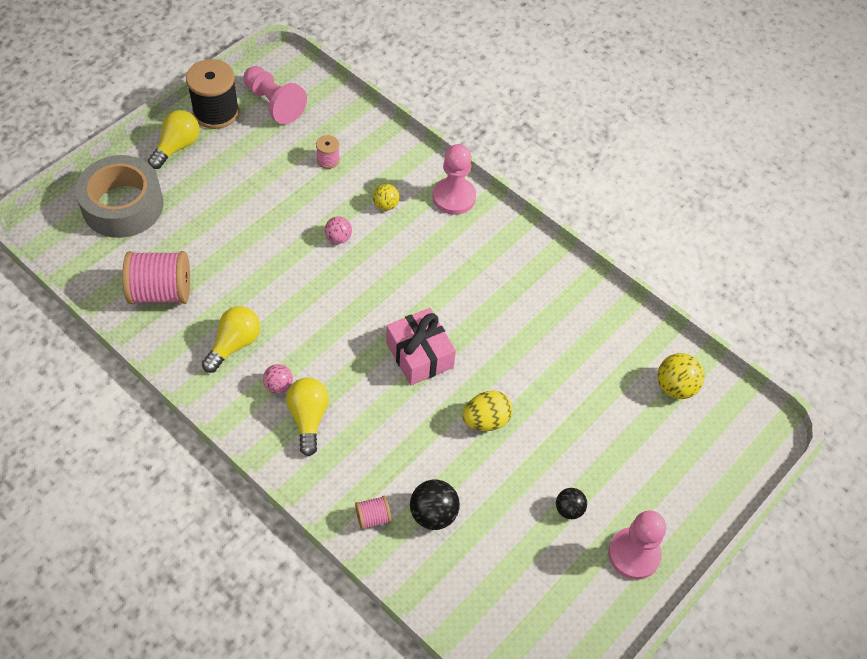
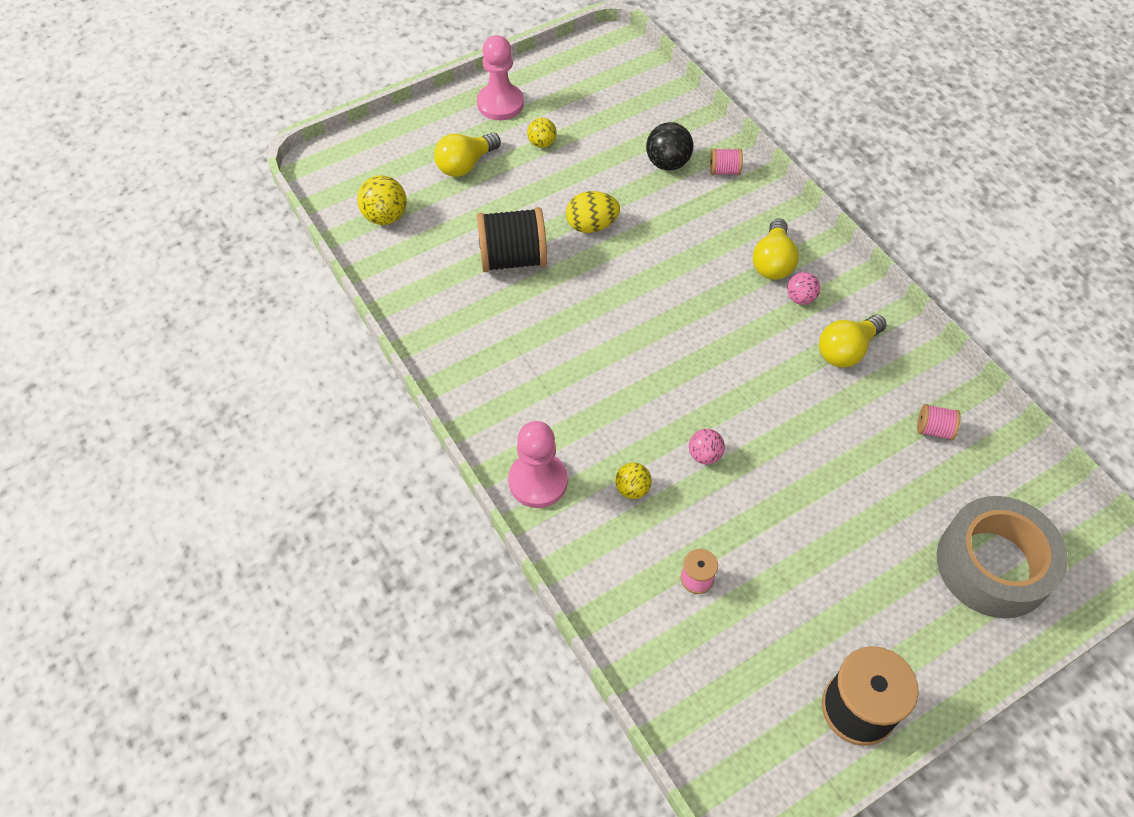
camera: 160 degrees left, 0 degrees up
(161, 292) = (933, 430): pink spool -> pink spool, size x0.48
(177, 147) = (919, 651): yellow light bulb -> yellow light bulb (465, 165)
(274, 103) = (764, 705): pink pawn -> none
(419, 355) = (641, 299): pink gift -> none
(543, 369) = (513, 258): none -> black spool
(569, 509) = (542, 143): black ball -> yellow ball

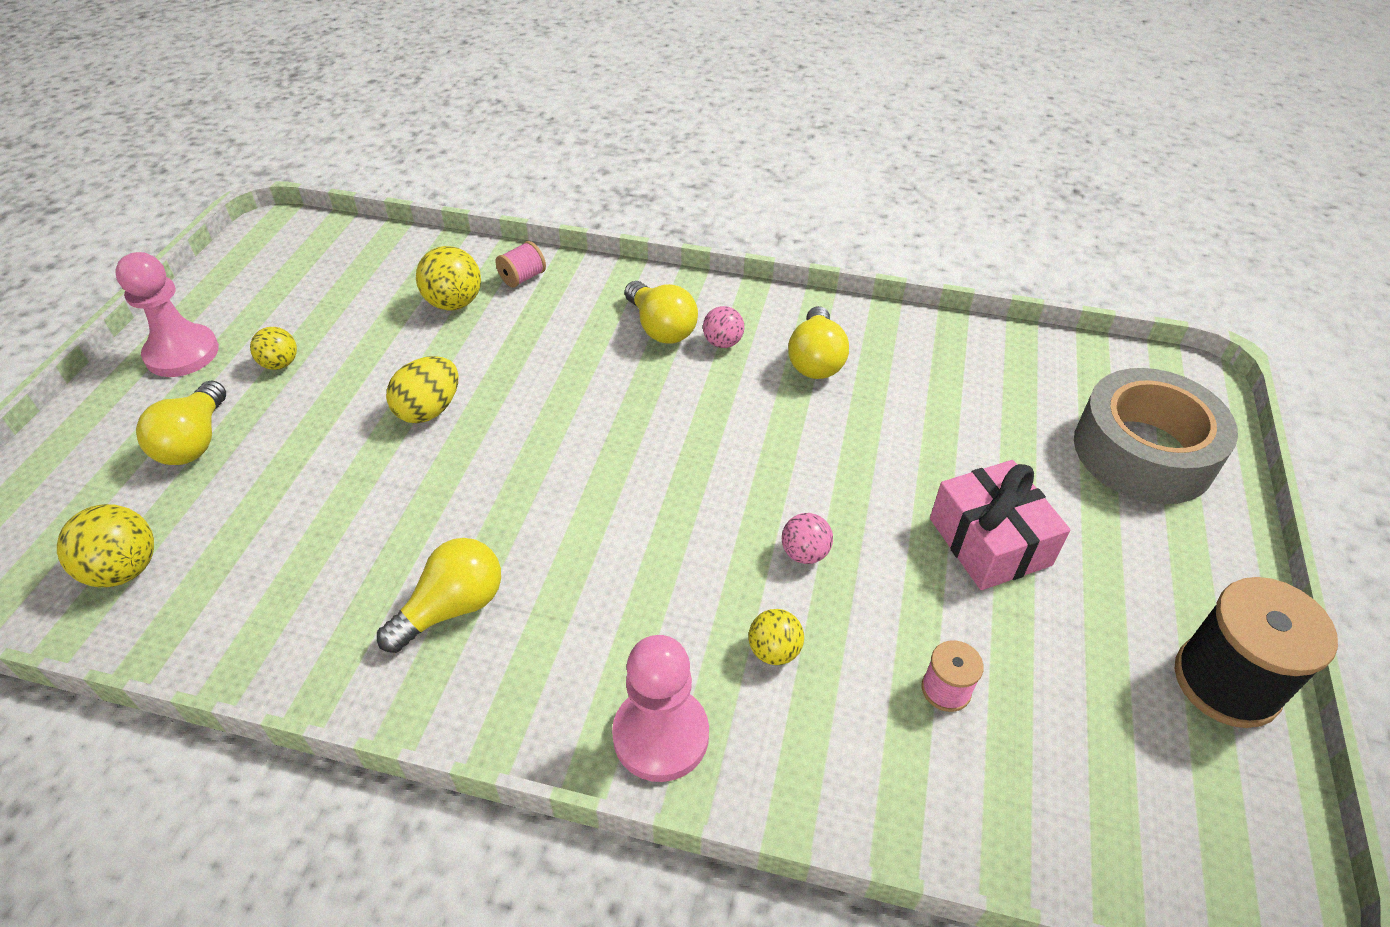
camera: 45 degrees left, 10 degrees down
(504, 345) = (452, 608): none -> yellow light bulb
(513, 258) = (364, 504): black spool -> none
(667, 163) = (454, 303): black ball -> yellow ball
(818, 532) = (989, 541): none -> pink gift
(933, 430) = (963, 375): pink spool -> none

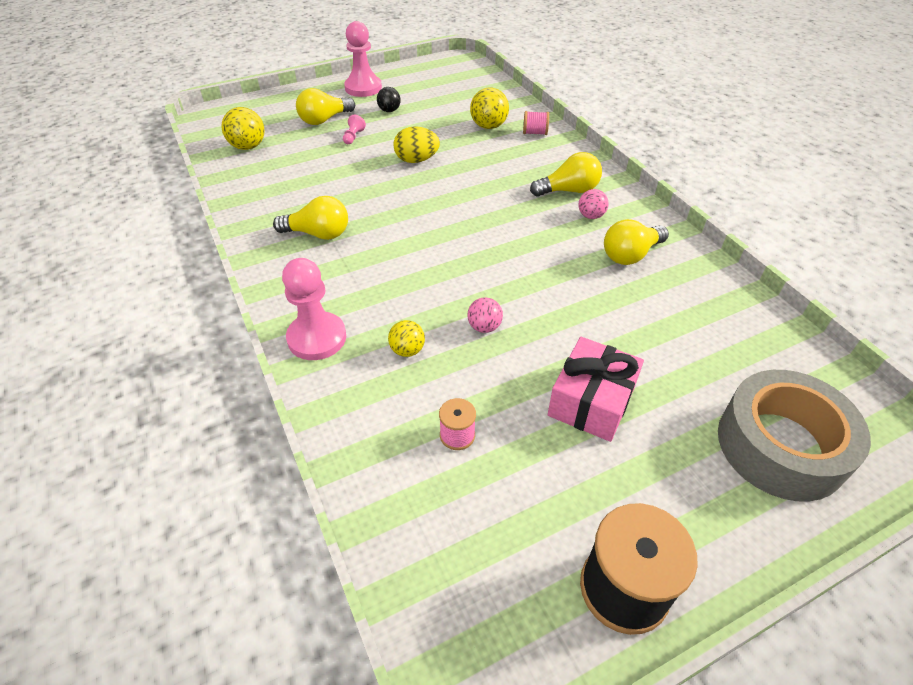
camera: 50 degrees right, 0 degrees up
(280, 364) = (389, 110): yellow ball -> black ball
(285, 437) = (353, 137): none -> pink pawn
(661, 328) = (568, 190): yellow light bulb -> yellow light bulb turned 120 degrees counterclockwise

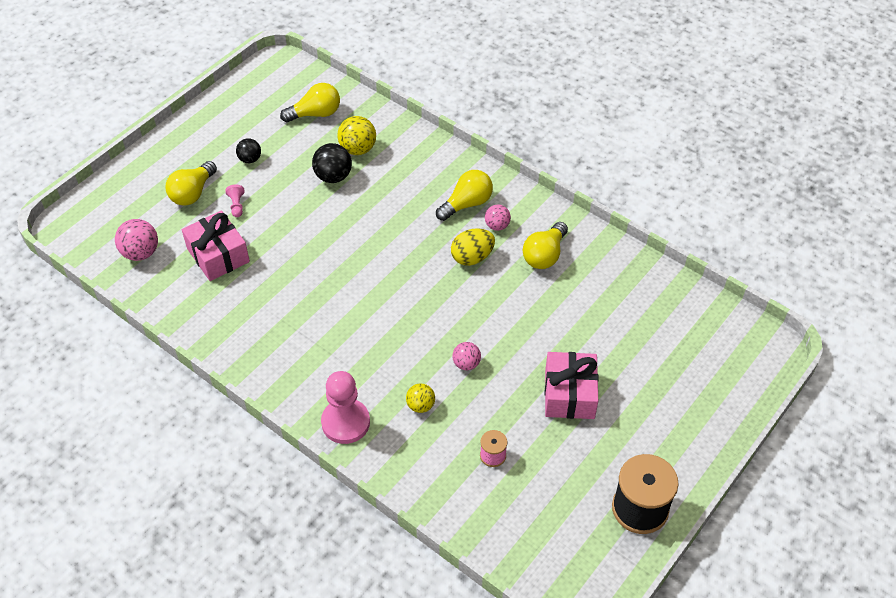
camera: 25 degrees left, 5 degrees up
(248, 147) = (141, 253): yellow ball -> pink ball
(309, 165) = (218, 255): none -> pink gift
(318, 234) = (280, 327): yellow light bulb -> yellow light bulb (315, 114)
(363, 88) = (203, 136): pink pawn -> none
(416, 160) = (315, 214): yellow egg -> yellow egg (472, 257)
(453, 139) = (333, 176): none -> black ball
(535, 133) = (404, 143): pink spool -> none
(780, 445) = (699, 378): grey tape -> none

